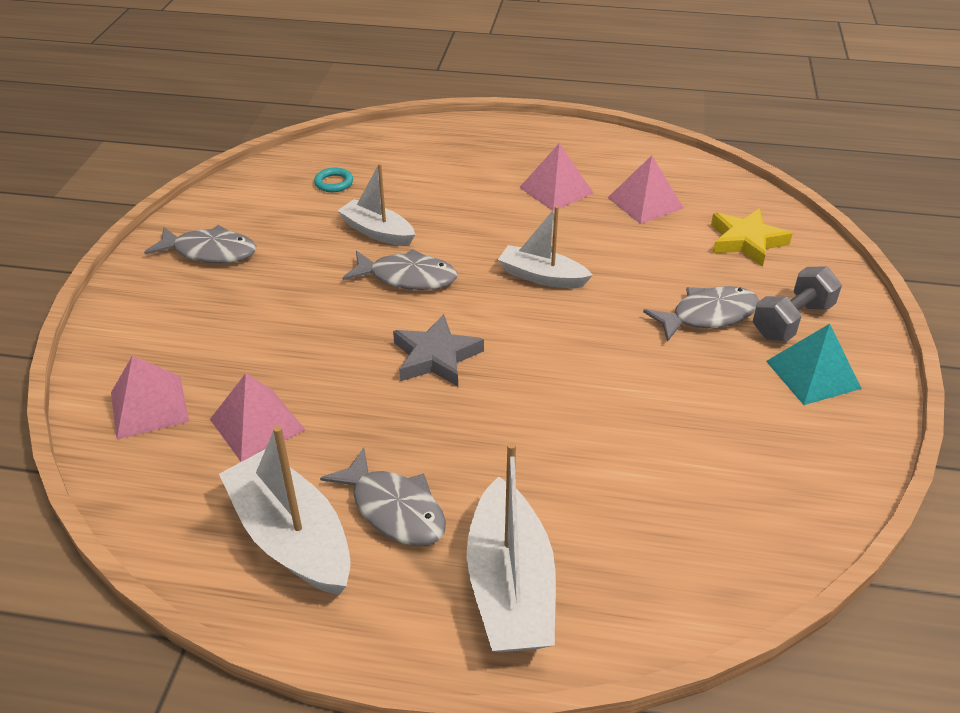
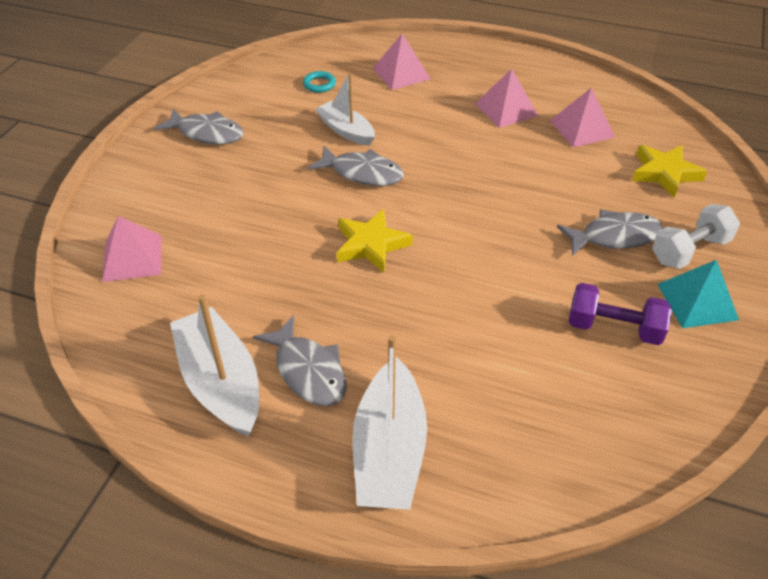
camera: 10 degrees right, 5 degrees up
(257, 424) = (213, 284): pink pyramid -> pink pyramid (401, 73)
(436, 357) = (371, 245): grey star -> yellow star
(542, 277) = (476, 185): white boat -> none
(730, 414) = (613, 328): none -> purple dumbbell
(792, 321) = (689, 250): grey dumbbell -> white dumbbell

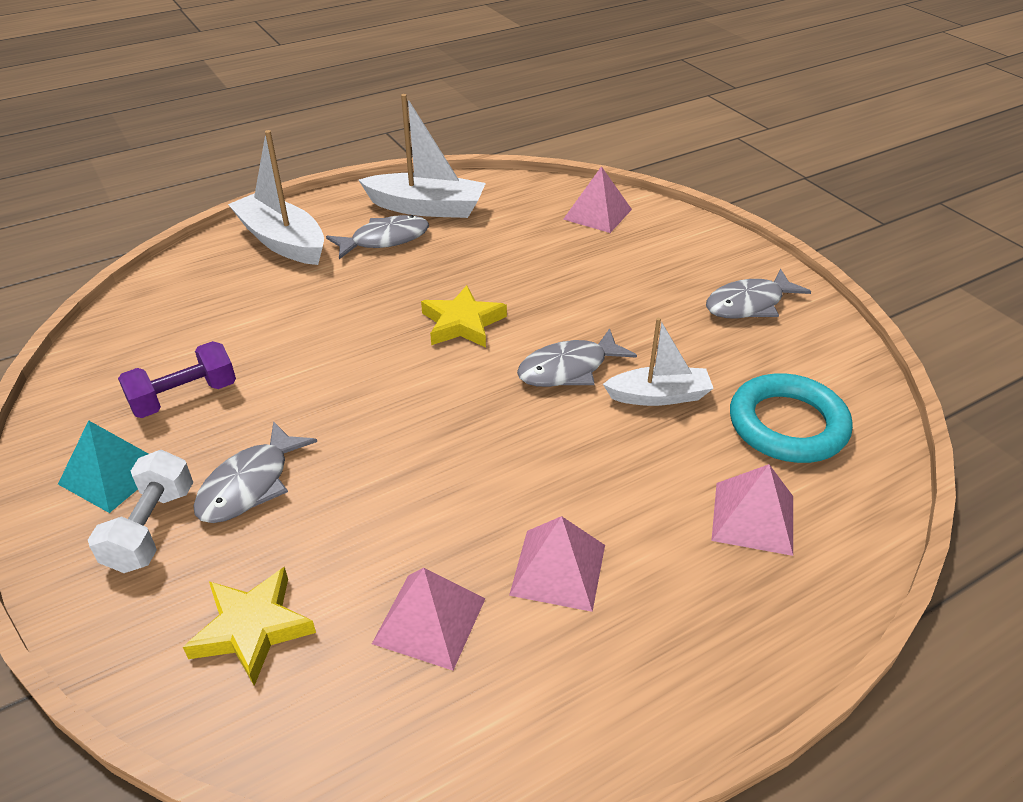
camera: 130 degrees right, 5 degrees down
(308, 371) = (385, 240): grey fish -> grey fish turned 150 degrees clockwise
(319, 84) = (787, 425): turquoise ring -> turquoise ring, size x2.29

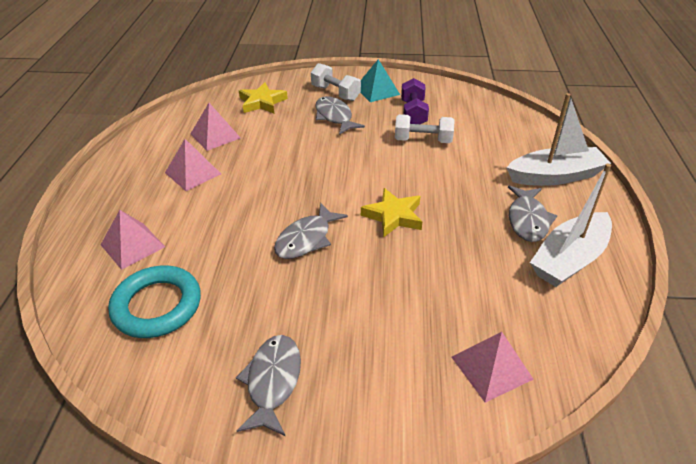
camera: 125 degrees right, 0 degrees up
(266, 359) = (423, 140): none -> white dumbbell
(568, 369) = (306, 239): grey fish -> grey fish turned 150 degrees counterclockwise
(658, 396) = (244, 263): white boat -> none

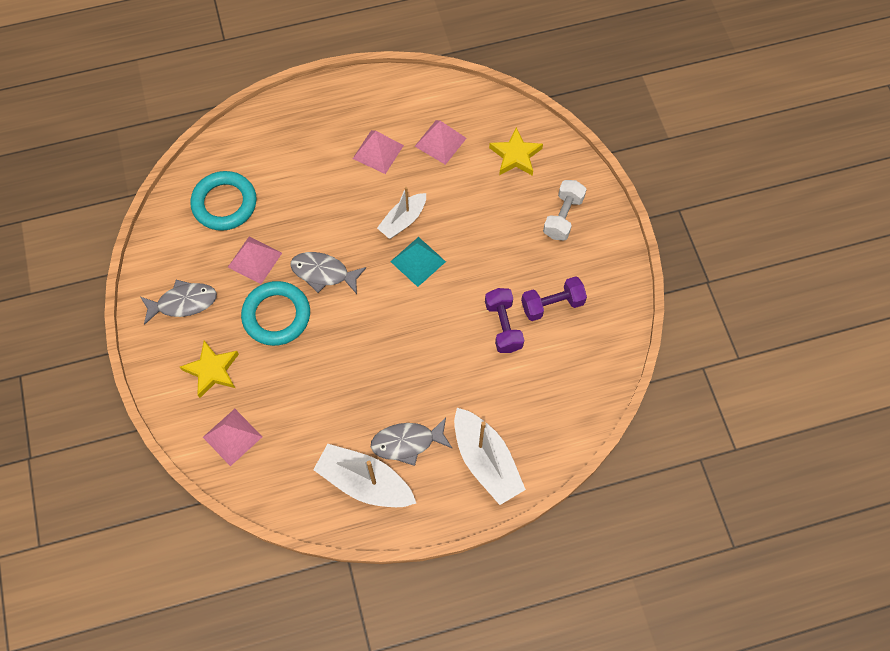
camera: 70 degrees right, 25 degrees up
(132, 245) = (277, 156): pink pyramid -> pink pyramid (254, 260)
(281, 173) = (403, 220): none -> white boat
(334, 117) = (515, 232): grey fish -> none
(339, 289) = (276, 315): none -> turquoise ring
(377, 90) = (586, 256): turquoise pyramid -> turquoise pyramid (418, 261)
(393, 216) = (375, 330): yellow star -> yellow star (212, 370)
(423, 140) = (503, 326): white dumbbell -> purple dumbbell

